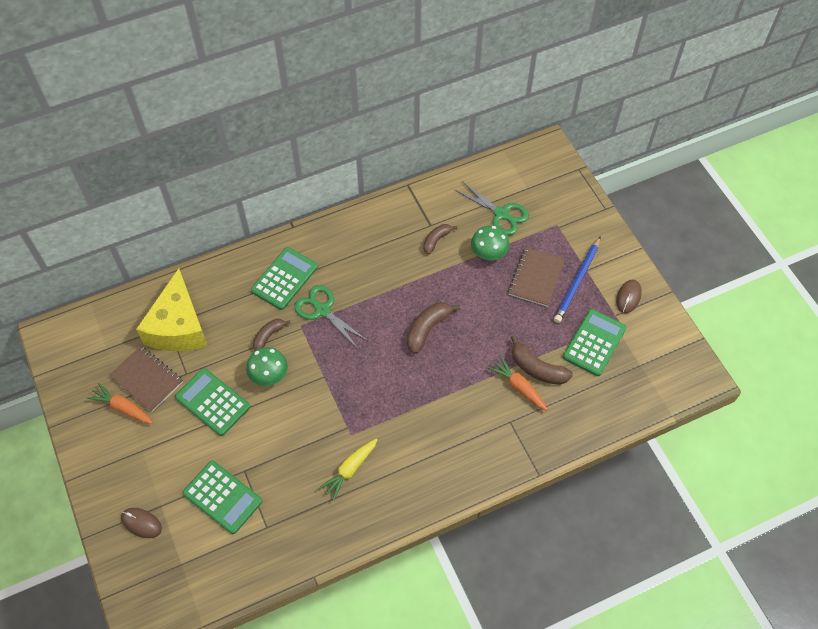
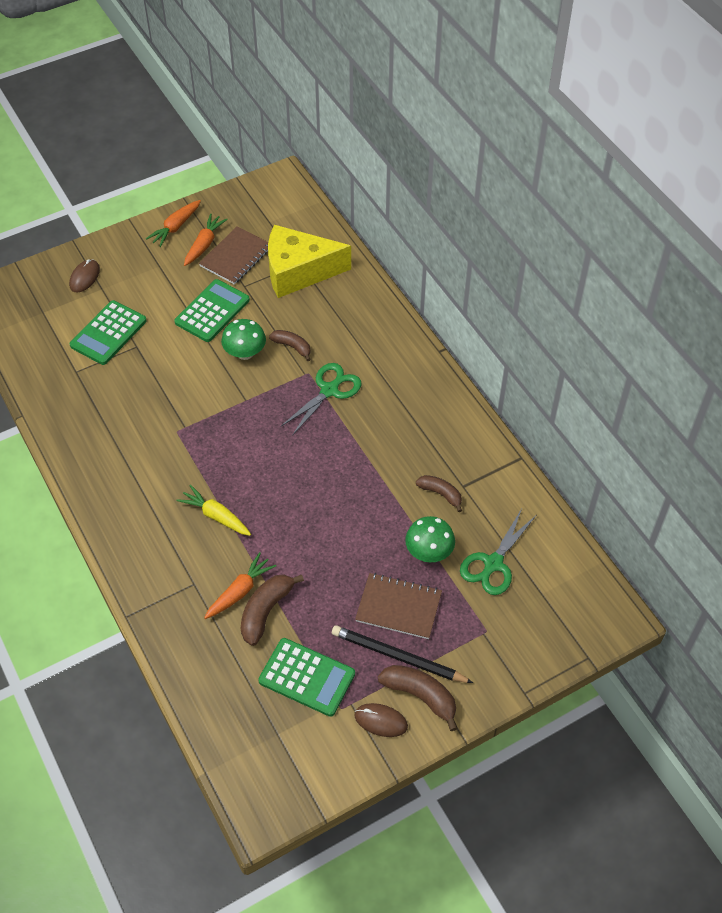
camera: 85 degrees right, 5 degrees down
(91, 434) = (175, 227): none -> orange carrot
(284, 278) = (367, 351): green calculator -> none
(350, 470) = (135, 434): yellow carrot -> yellow carrot (216, 516)
(427, 329) = (313, 493): brown banana -> brown banana (420, 696)
(577, 282) = (398, 657): blue pencil -> black pencil

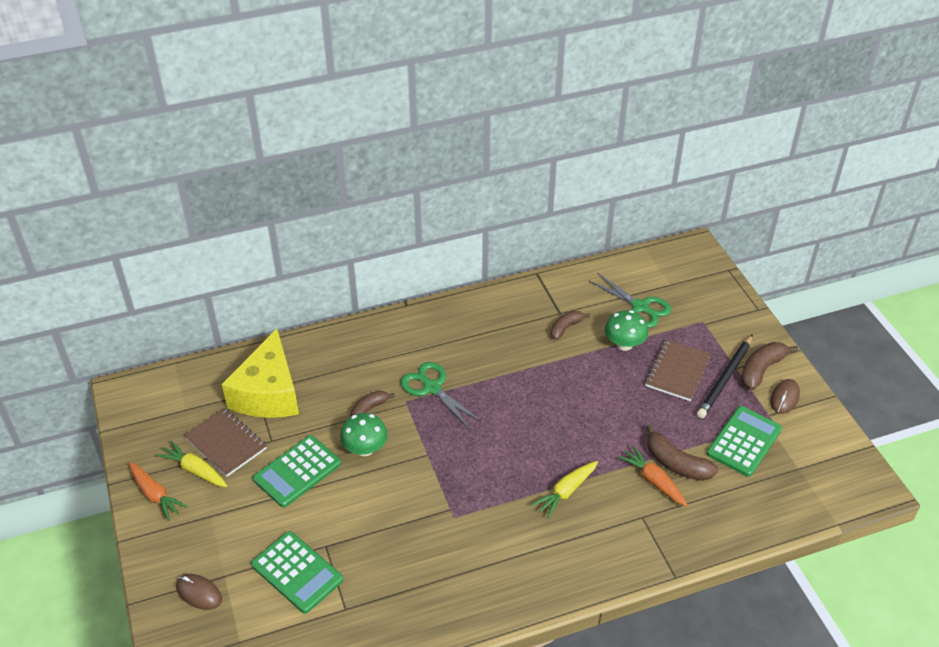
camera: 80 degrees left, 10 degrees down
(204, 244) = (195, 470): orange carrot -> yellow carrot
(212, 311) = (297, 471): green calculator -> green calculator turned 90 degrees counterclockwise

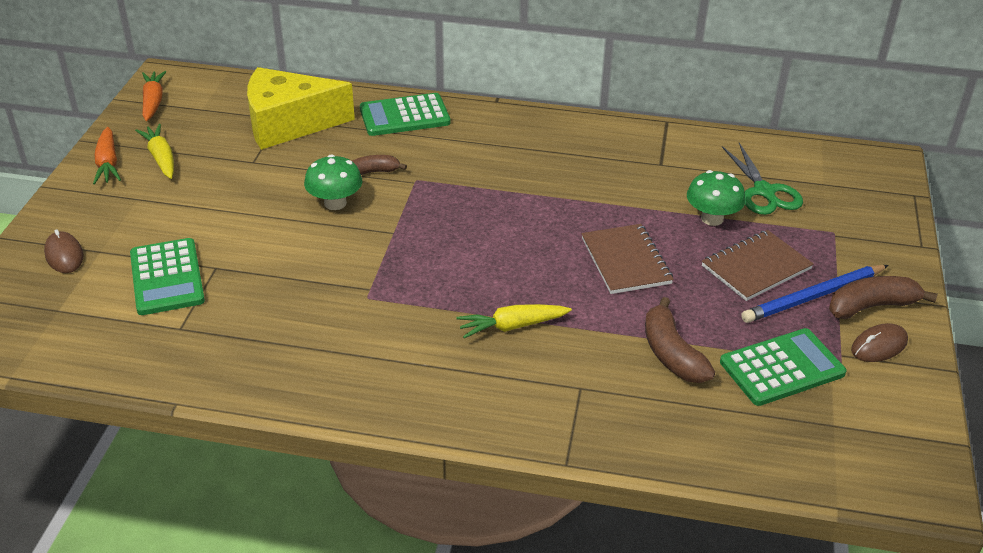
camera: 30 degrees right, 5 degrees down
(226, 443) = (209, 148): brown notebook -> brown notebook (625, 261)
(268, 393) = (289, 124): yellow cheese -> yellow cheese turned 45 degrees clockwise
(297, 471) = (251, 196): green calculator -> green calculator (404, 116)
(432, 388) = (454, 178): green scissors -> none
(565, 328) = (654, 179): brown banana -> none
(653, 481) = (627, 359): orange carrot -> orange carrot (153, 102)
(725, 378) = (813, 297): black pencil -> blue pencil

